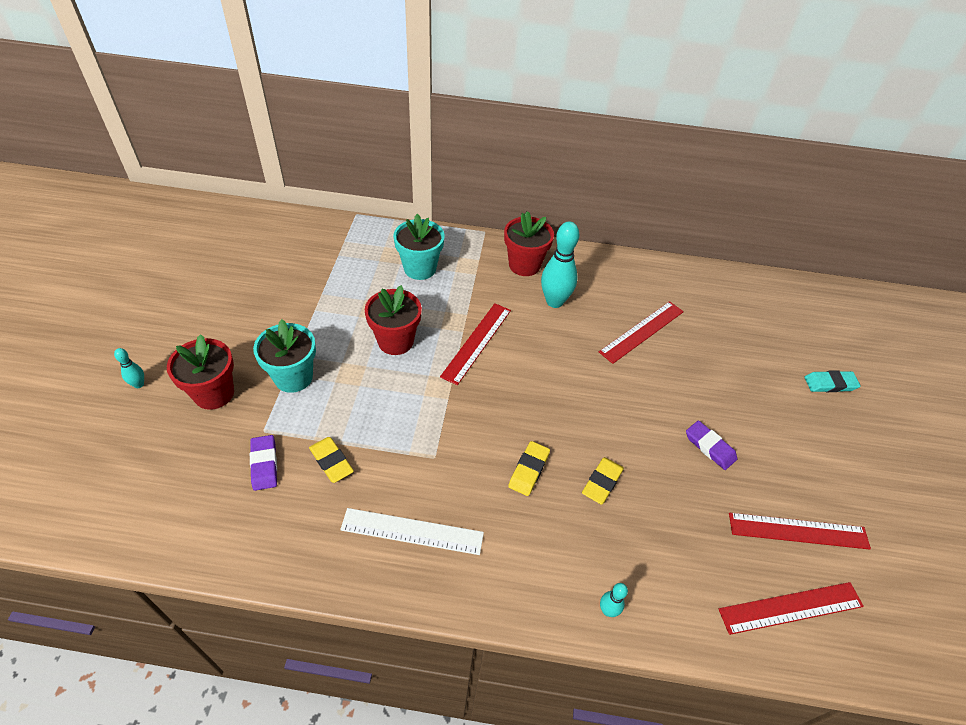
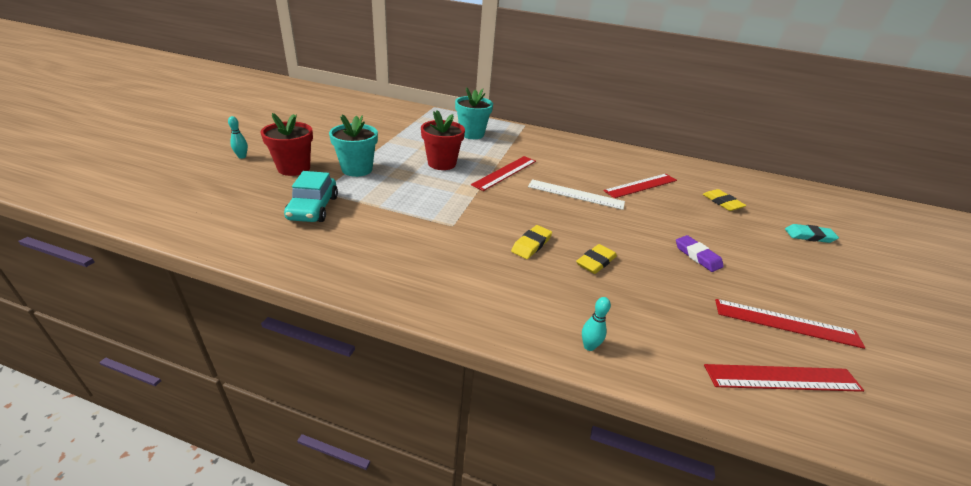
camera: 10 degrees right, 15 degrees down
(264, 464) = (313, 208): purple eraser -> turquoise car
(331, 461) = (367, 215): yellow eraser -> yellow eraser (722, 202)
(412, 531) = (419, 264): white ruler -> white ruler (575, 194)
(524, 265) = (551, 143): red flower pot -> none
(554, 301) = (571, 162): turquoise bowling pin -> none

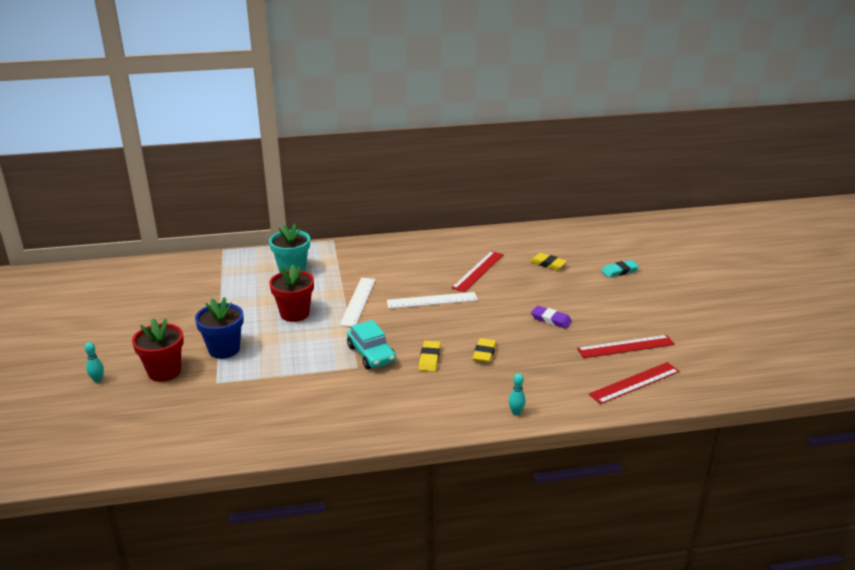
camera: 25 degrees left, 5 degrees down
(313, 208) = (228, 399): turquoise car -> turquoise car (371, 354)
(357, 169) = (224, 349): turquoise flower pot -> blue flower pot
(505, 172) = (358, 301): red ruler -> white ruler

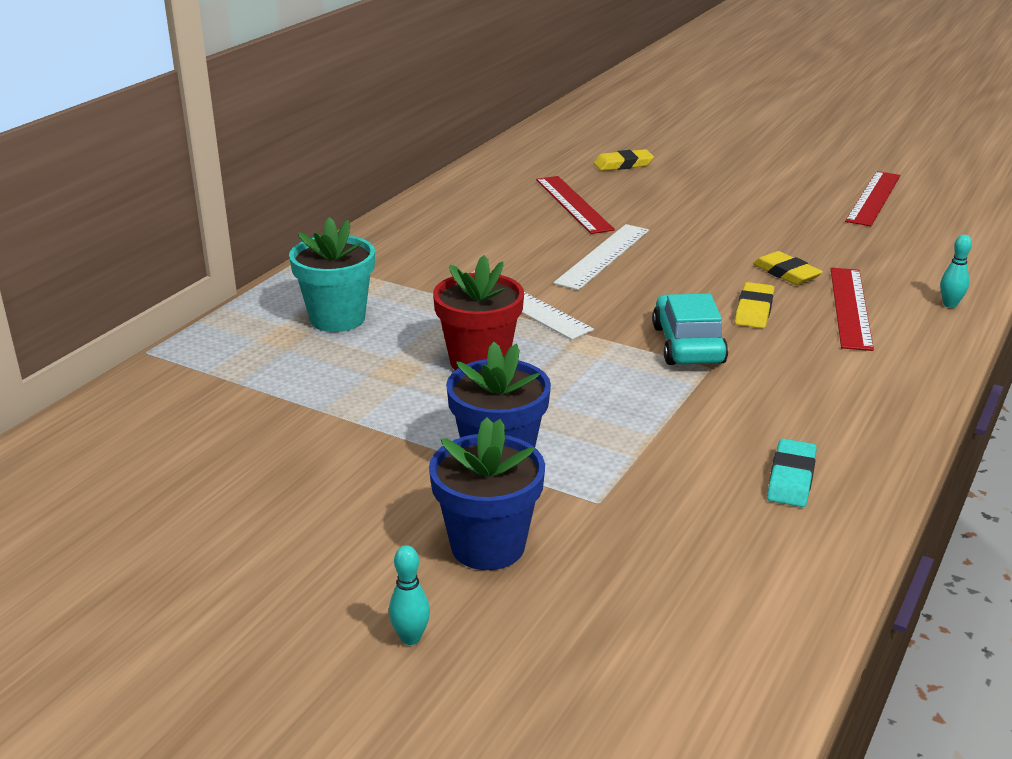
camera: 50 degrees left, 0 degrees up
(164, 371) = (488, 546): red flower pot -> blue flower pot
(371, 354) = (688, 344): turquoise car -> turquoise car turned 105 degrees counterclockwise
(429, 358) = (754, 310): yellow eraser -> yellow eraser turned 60 degrees clockwise
(551, 319) = (759, 210): purple eraser -> none
(619, 271) = (703, 140): turquoise eraser -> turquoise eraser (791, 478)
(634, 382) = (955, 222): red ruler -> red ruler (850, 307)

